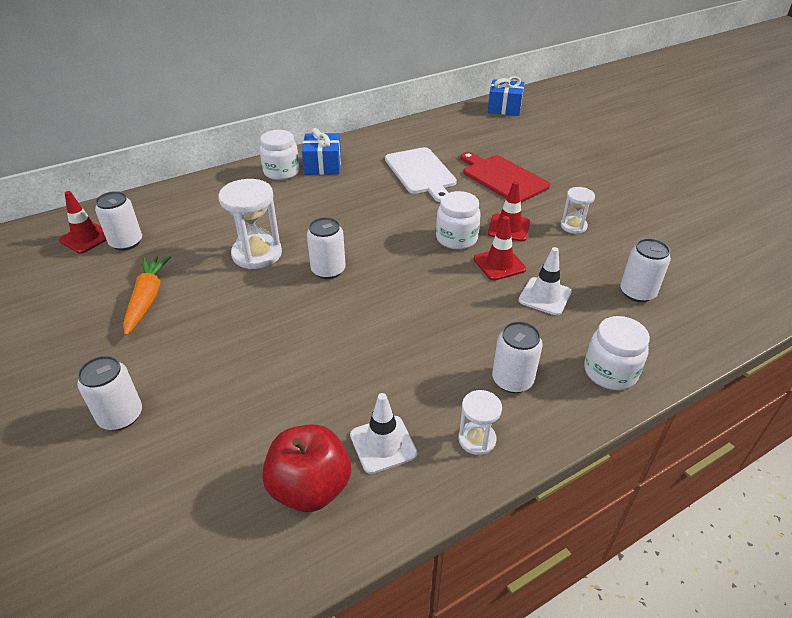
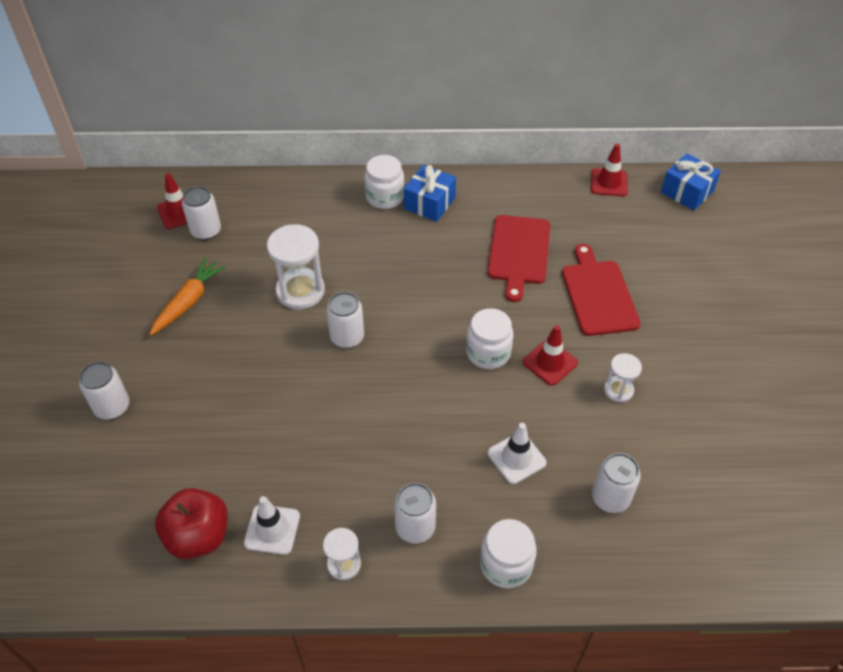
camera: 30 degrees right, 10 degrees up
(421, 172) = (519, 252): white cutting board -> red cutting board
(499, 264) = (504, 401): red traffic cone -> red traffic cone (608, 182)

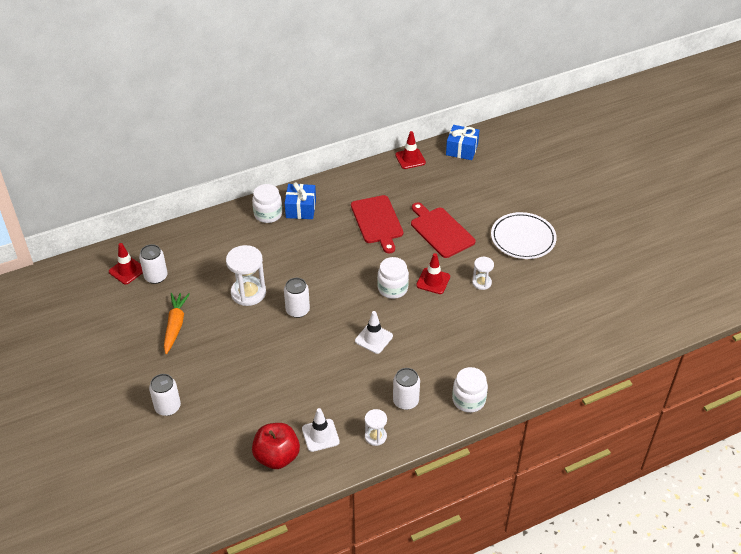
camera: 25 degrees left, 5 degrees down
(516, 458) = (443, 341): white traffic cone -> white traffic cone (374, 338)
(610, 498) = (508, 343): white can -> none
(712, 346) = (523, 238): none -> white plate

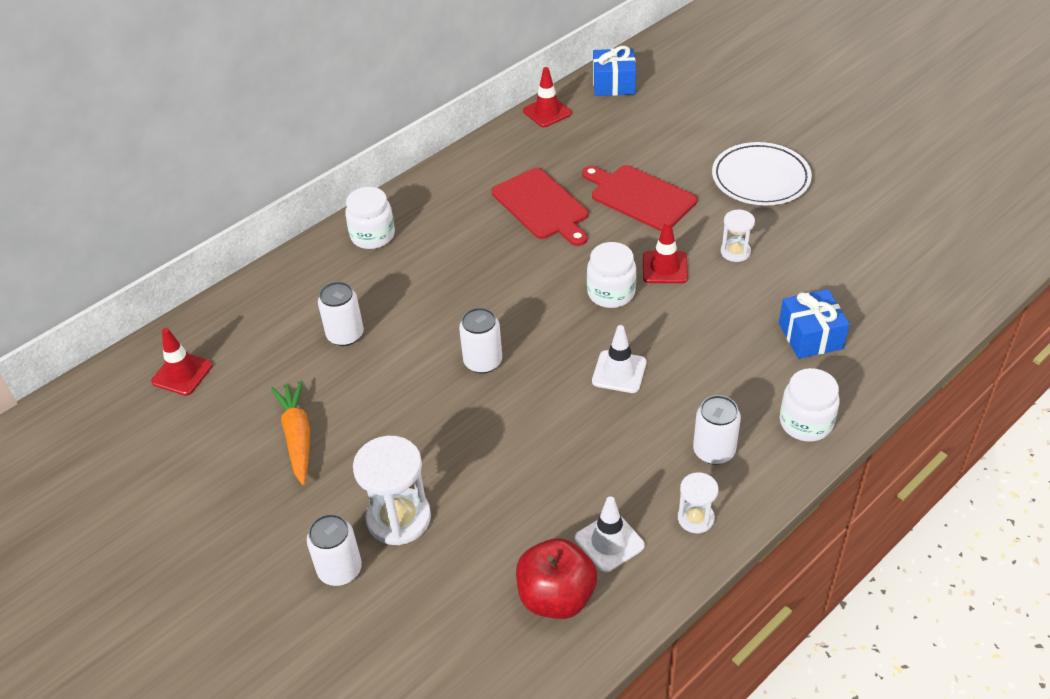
camera: 15 degrees left, 0 degrees up
(156, 277) = (234, 370): white can -> white can (345, 335)
(248, 293) = (394, 356): white hourglass -> white hourglass (399, 518)
(301, 209) = (419, 216): blue gift -> blue gift (810, 336)

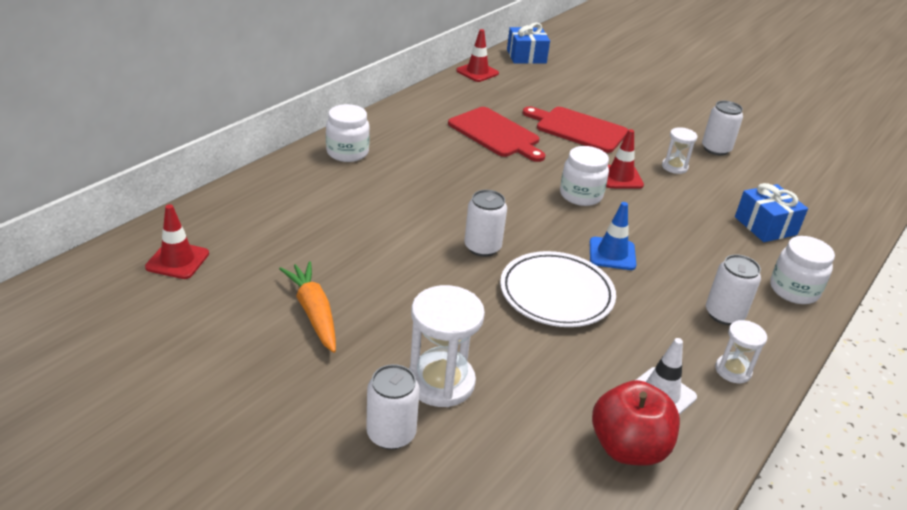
camera: 15 degrees left, 10 degrees down
(345, 335) = (341, 227): white can -> white can (716, 149)
(619, 372) = (612, 254): white traffic cone -> blue traffic cone
(760, 179) = (672, 119): white plate -> white plate (556, 294)

